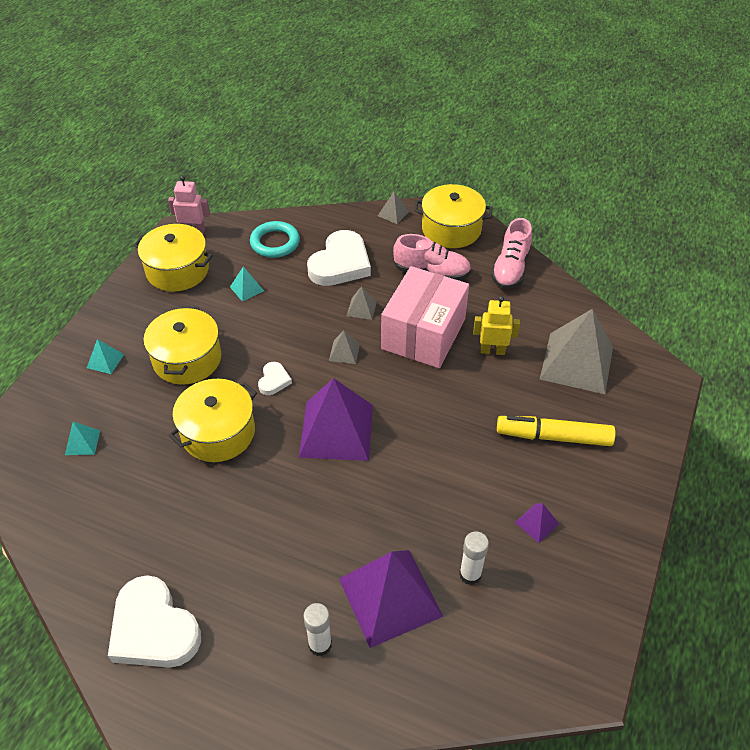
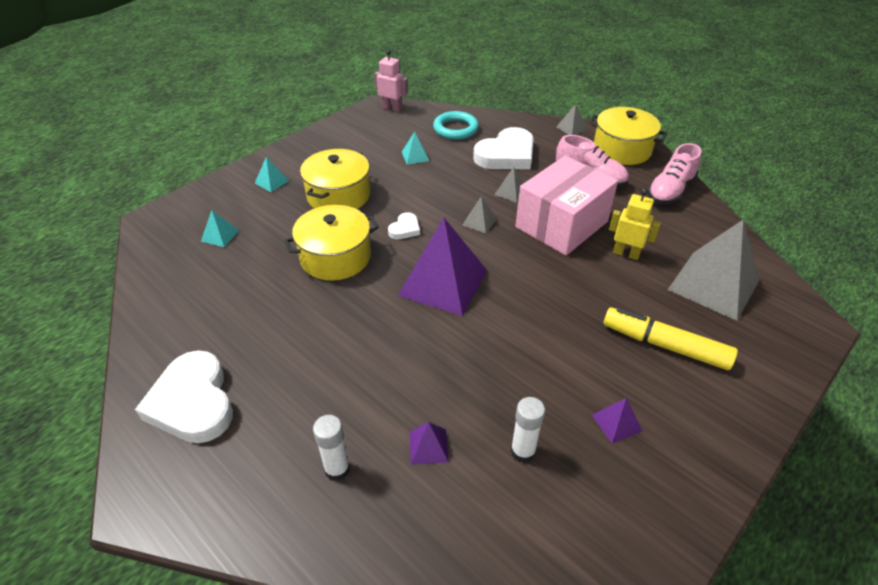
camera: 20 degrees right, 5 degrees down
(177, 270) = (364, 132): yellow pot -> none
(390, 597) = (428, 446): purple pyramid -> purple pyramid, size x0.43

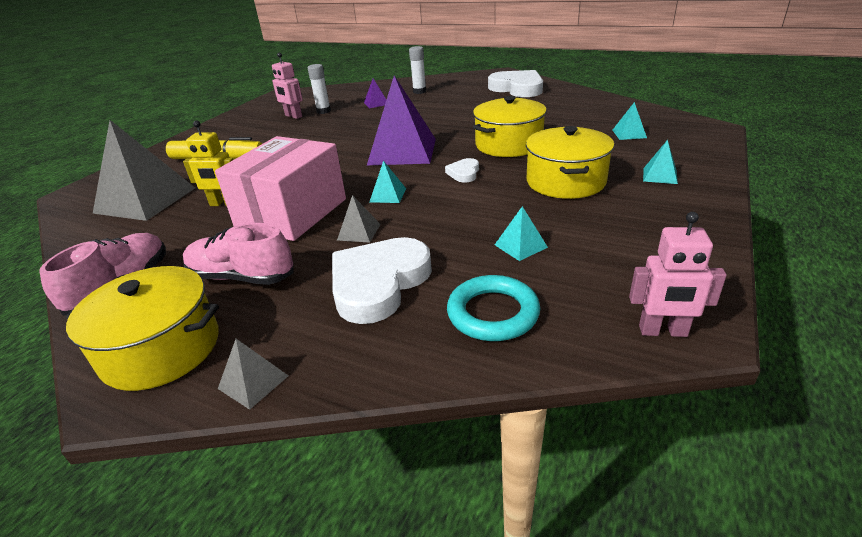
camera: 165 degrees right, 10 degrees down
(479, 222) = (388, 195): grey pyramid -> turquoise pyramid
(576, 453) = (293, 116): none -> pink robot
(617, 423) = (266, 127): purple pyramid -> none

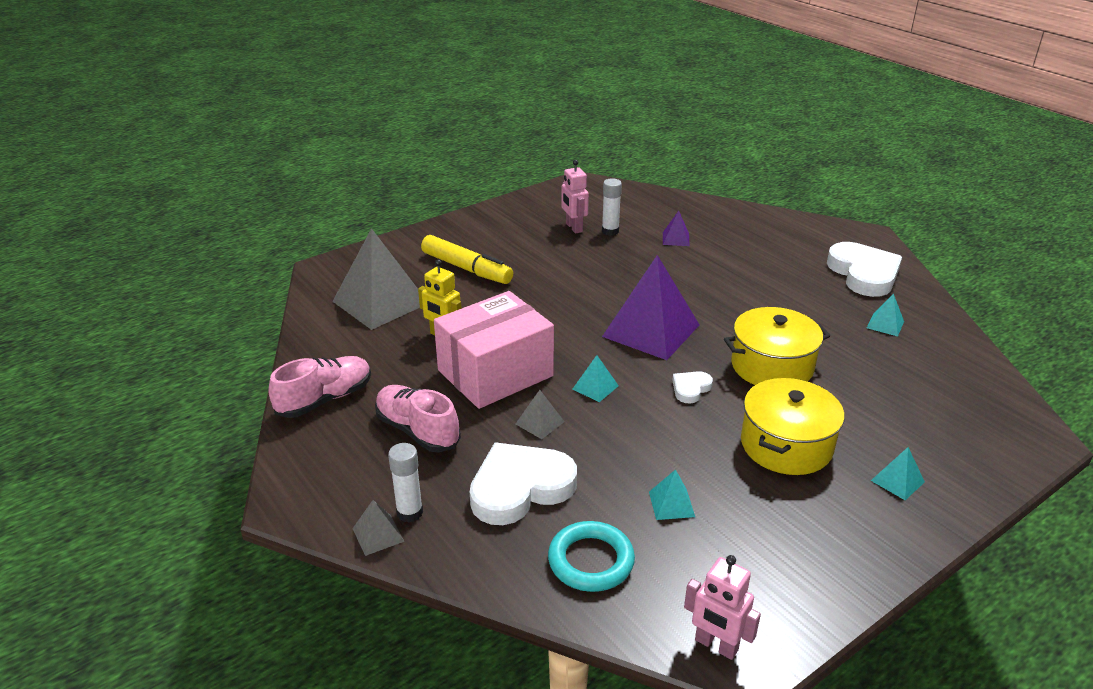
camera: 25 degrees right, 0 degrees up
(161, 349) = (330, 475): yellow pot -> none
(419, 91) = (739, 235): white glue stick -> white glue stick (409, 512)
(629, 134) = (927, 406): turquoise pyramid -> turquoise pyramid (885, 324)

